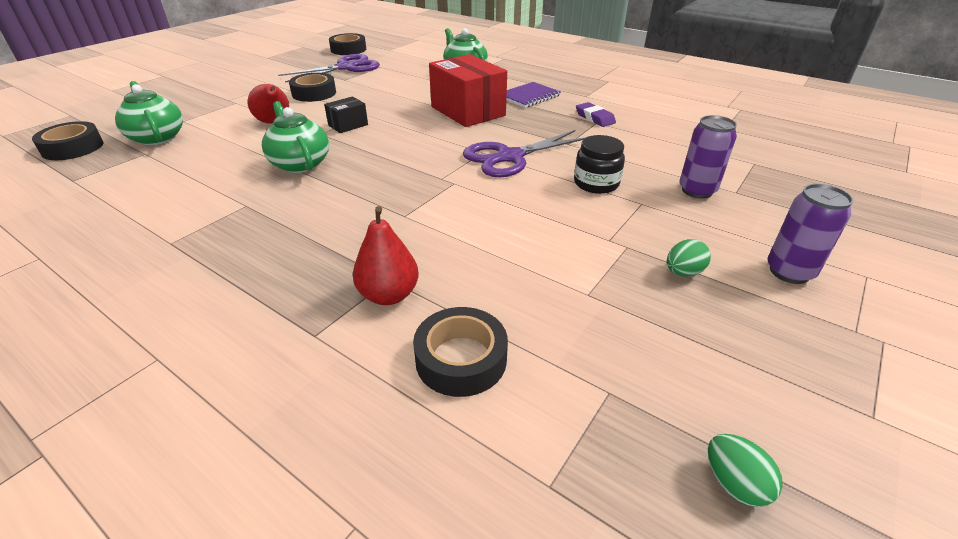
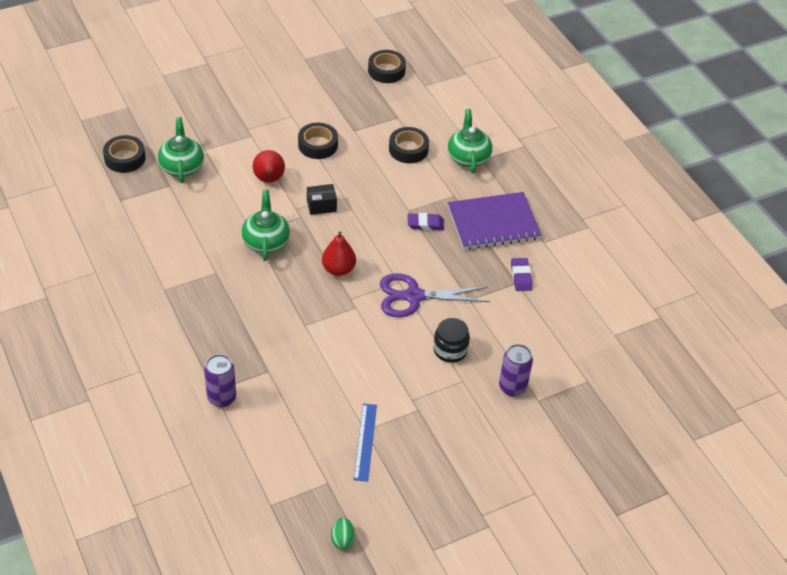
camera: 25 degrees right, 10 degrees up
(346, 67) = (366, 108): purple scissors -> none
(389, 295) = (262, 382): red pear -> red pear (338, 269)
(461, 359) = (274, 435): black tape -> black tape (408, 149)
(467, 111) = (425, 224): red box -> purple eraser
(529, 96) = (493, 223): purple notebook -> purple notebook, size x1.65
(603, 308) = (365, 441): none -> blue ruler
(683, 272) = (431, 441): green egg -> none
(789, 272) = (493, 469): purple can -> purple can (221, 398)

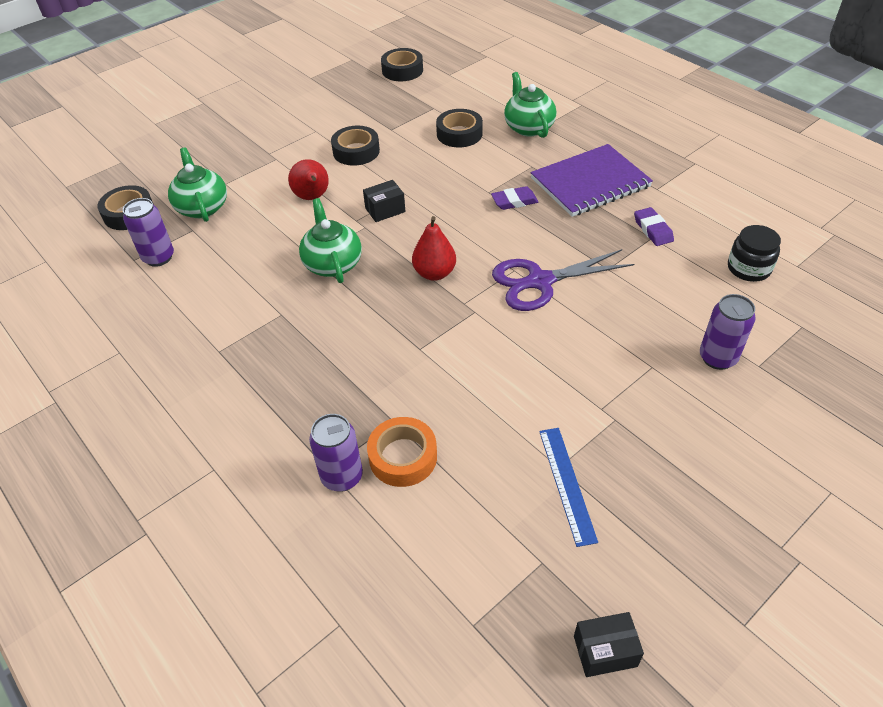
camera: 10 degrees left, 0 degrees up
(139, 203) = (158, 257): none -> purple can
(265, 396) = (403, 457): none -> orange tape
(342, 540) = (605, 651): green egg -> black box
(450, 350) = (616, 332): black jar -> black jar (748, 268)

